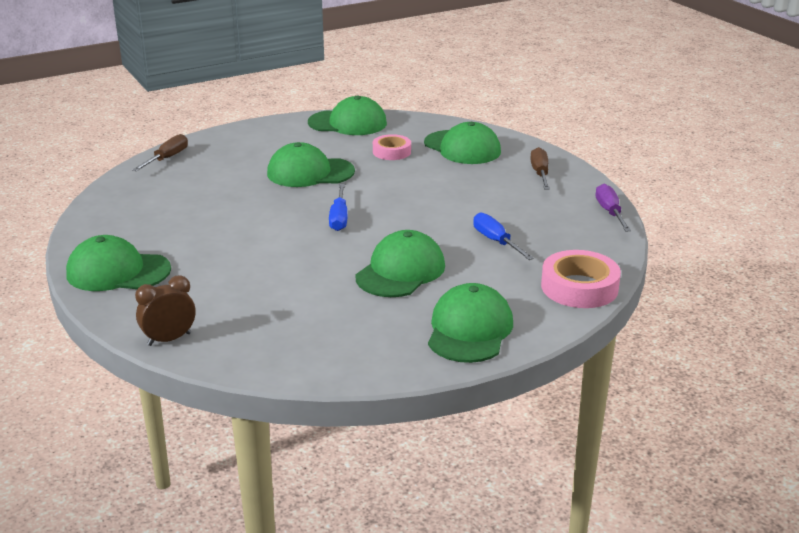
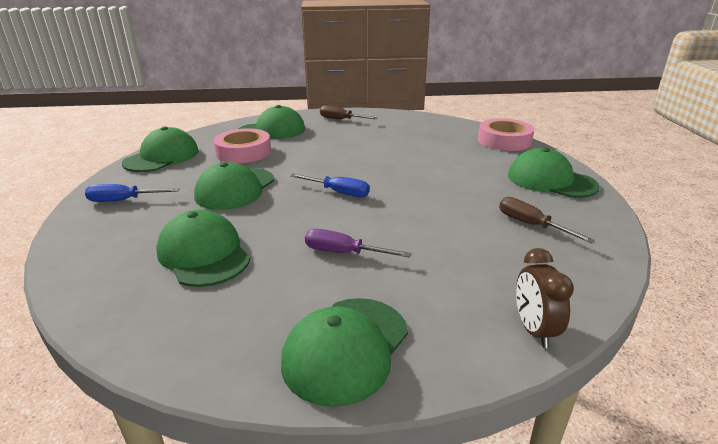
camera: 65 degrees left, 0 degrees up
(167, 158) = (79, 260): brown screwdriver -> brown screwdriver (531, 225)
(391, 152) = (243, 152): pink tape -> pink tape, size x1.57
(400, 271) = (451, 186): green cap -> green cap (204, 254)
(496, 241) = (427, 149): blue screwdriver -> blue screwdriver (123, 200)
(610, 212) = (413, 115): purple screwdriver -> purple screwdriver (344, 253)

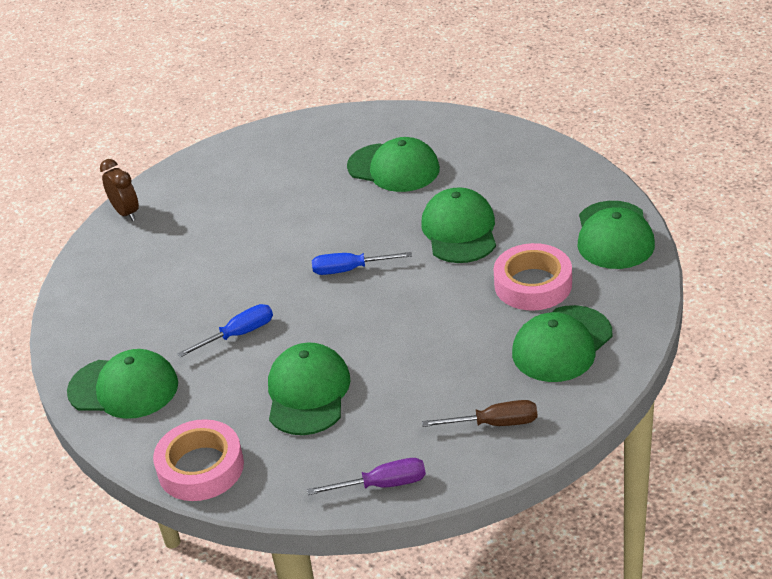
camera: 155 degrees right, 10 degrees up
(123, 200) = (542, 176): blue screwdriver -> blue screwdriver (238, 334)
(344, 253) = (287, 211): purple screwdriver -> purple screwdriver (382, 485)
(346, 348) = (236, 160): green cap -> green cap (308, 393)
(531, 225) = (138, 305): brown screwdriver -> none

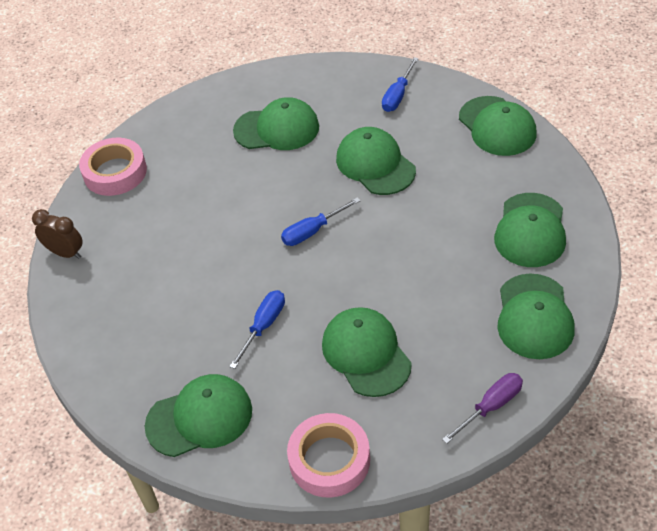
camera: 30 degrees left, 10 degrees up
(495, 423) = (534, 317): brown screwdriver -> green cap
(533, 284) = (469, 189): pink tape -> pink tape (115, 172)
(537, 174) = (398, 95): none -> blue screwdriver

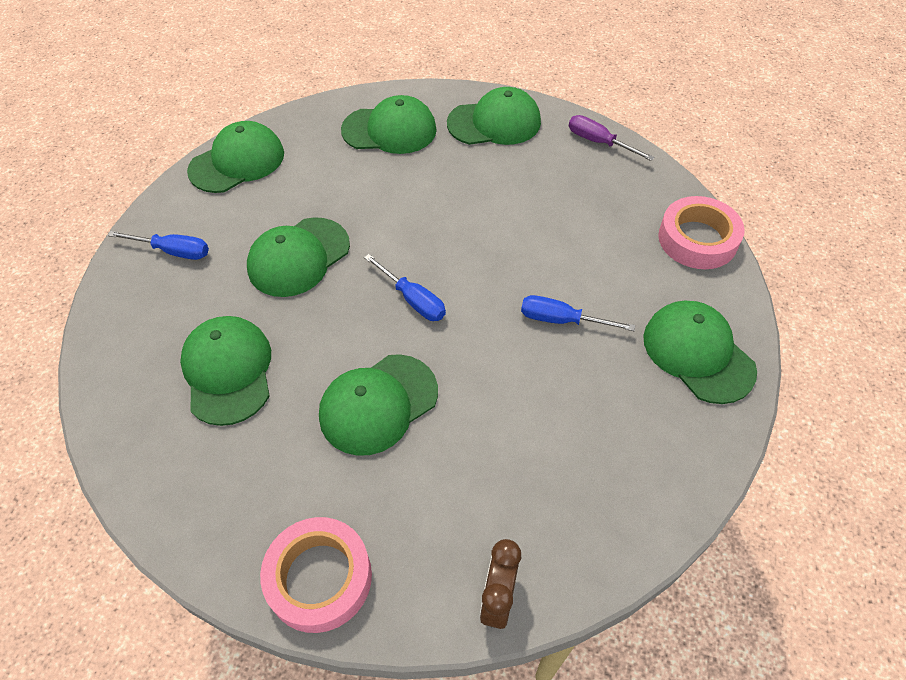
camera: 105 degrees left, 5 degrees up
(366, 353) = (570, 229): green cap -> green cap (378, 404)

